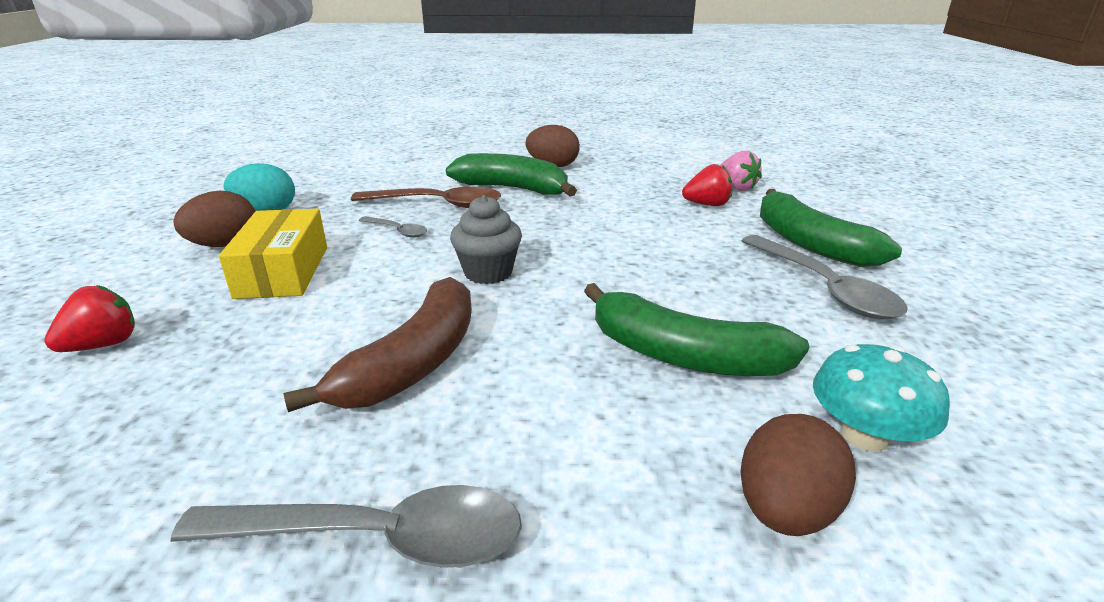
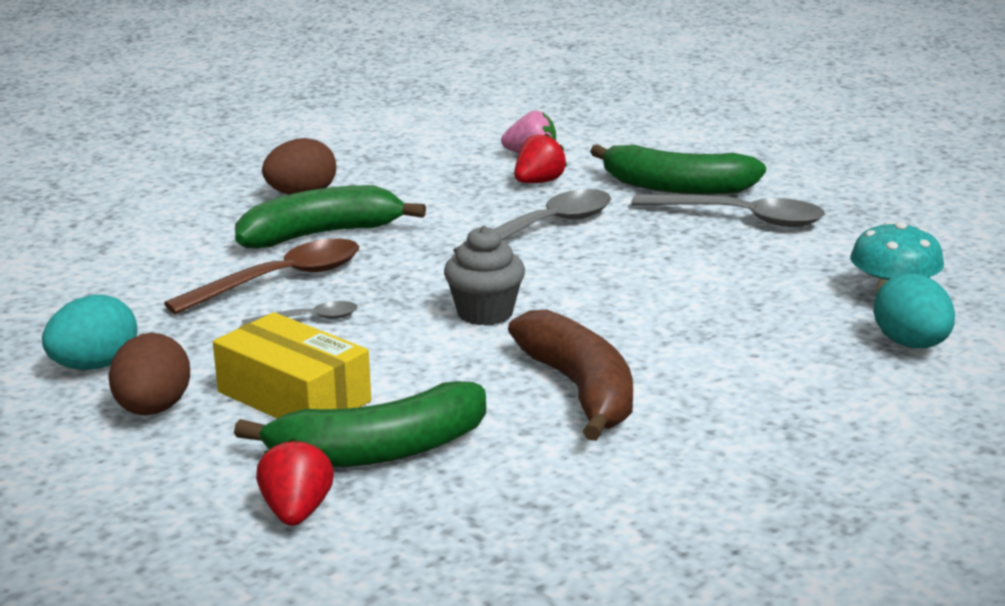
camera: 45 degrees left, 5 degrees down
(376, 538) = (761, 461): grey spoon -> grey spoon (546, 227)
(683, 355) = (736, 301): green banana -> green banana (379, 451)
(785, 510) = (911, 344): brown egg -> turquoise egg

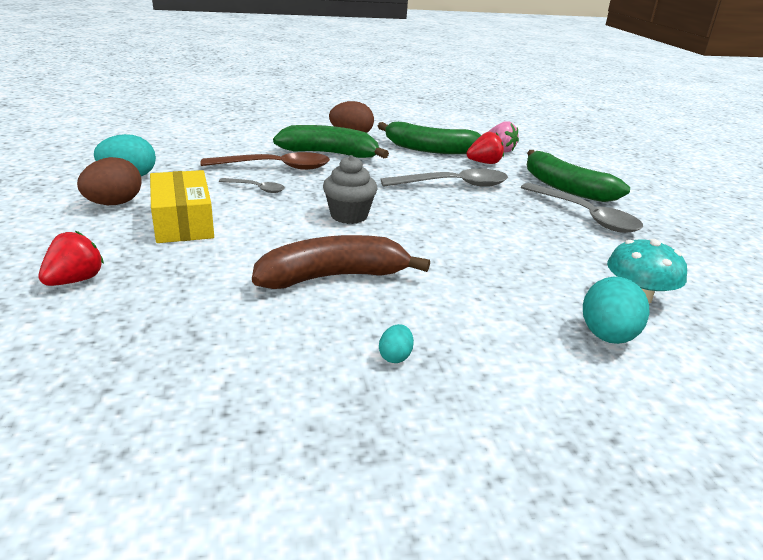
camera: 30 degrees right, 5 degrees up
(379, 451) = (170, 266): green banana -> green banana (429, 149)
(580, 390) = (333, 277): brown banana -> brown banana turned 120 degrees counterclockwise
(757, 440) = (395, 356): none -> turquoise egg

